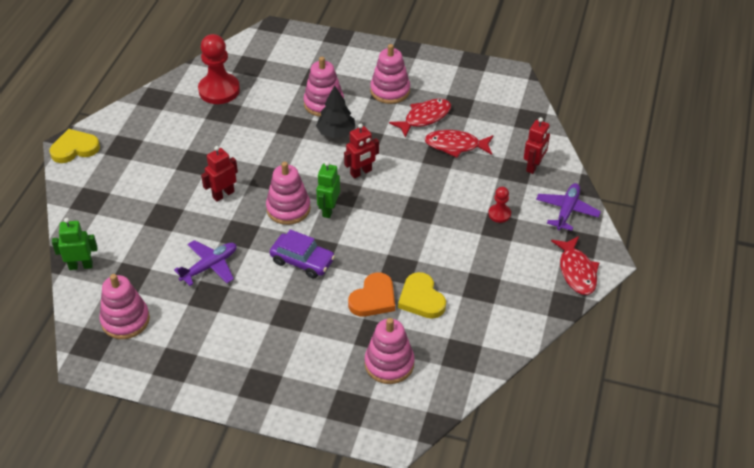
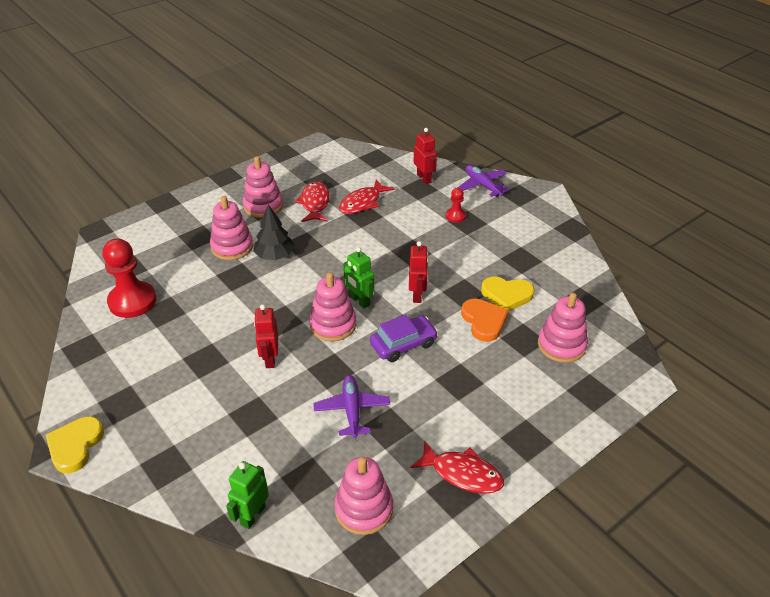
camera: 55 degrees left, 5 degrees down
(361, 172) = (336, 263): red robot -> red robot (417, 295)
(576, 271) = (544, 209): red fish -> red fish (462, 473)

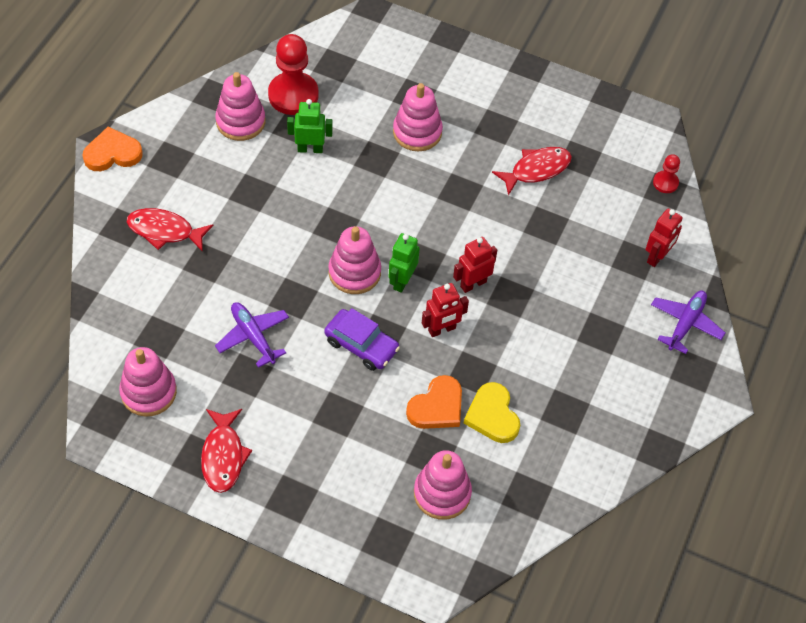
camera: 60 degrees right, 15 degrees up
(75, 446) = (112, 153): yellow heart -> orange heart
(252, 515) = (105, 313): green robot -> green robot (310, 149)
(263, 206) = (500, 125): pink stacking toy -> pink stacking toy (240, 121)
(270, 359) = (280, 242): red robot -> red robot (473, 284)
(274, 256) = (426, 175): black tree -> none
(352, 410) = (253, 336): purple plane -> purple plane turned 90 degrees counterclockwise
(362, 203) = (568, 214): red fish -> red fish (165, 231)
(455, 216) = (604, 316): red pawn -> red pawn (665, 183)

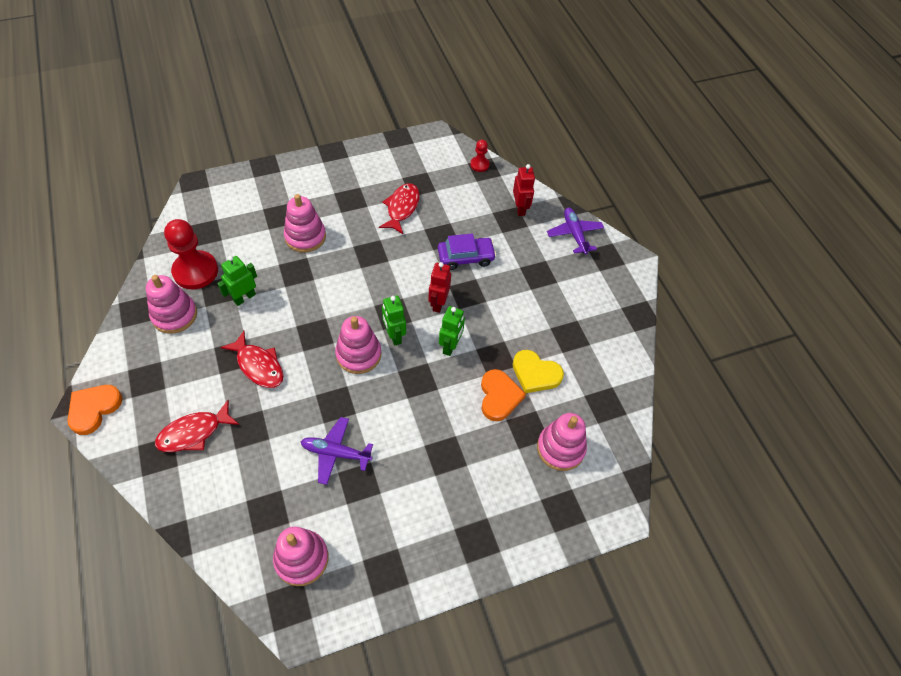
camera: 45 degrees left, 0 degrees up
(223, 456) = (402, 554): red fish -> red fish (258, 365)
(361, 345) = (412, 397): purple car -> purple car (465, 257)
(442, 329) = (450, 346): red robot -> green robot

